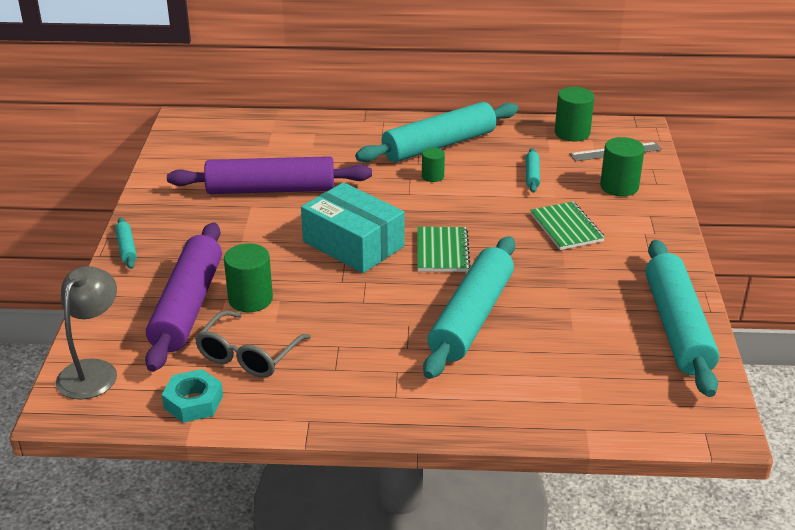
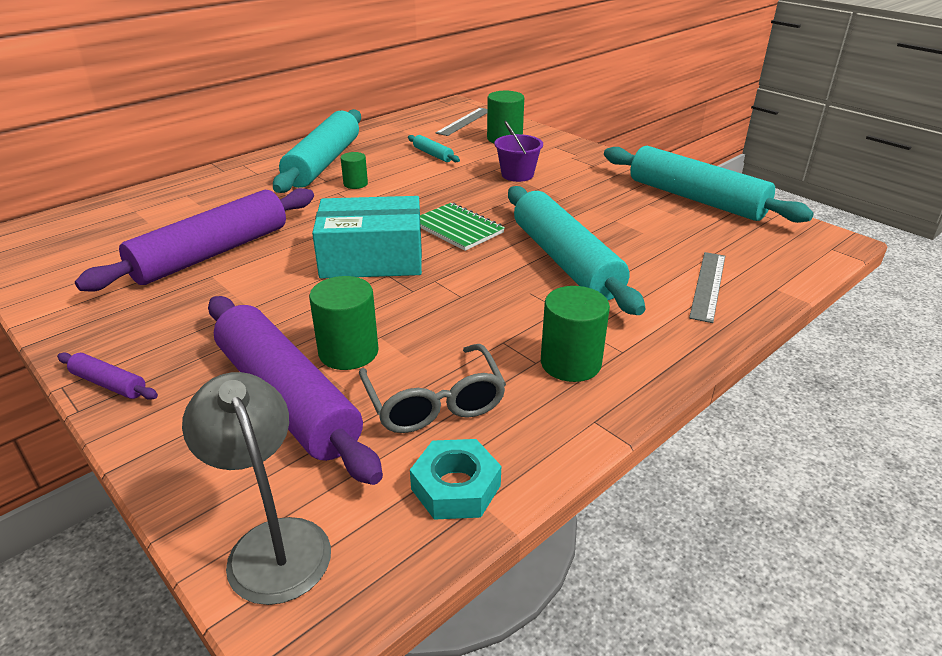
camera: 45 degrees left, 0 degrees up
(126, 248) = (109, 384): turquoise rolling pin -> purple rolling pin
(538, 395) = (708, 285): none -> grey ruler
(566, 228) = (517, 175): green notebook -> purple bucket
(572, 133) = (414, 121): green cylinder -> green cylinder (570, 363)

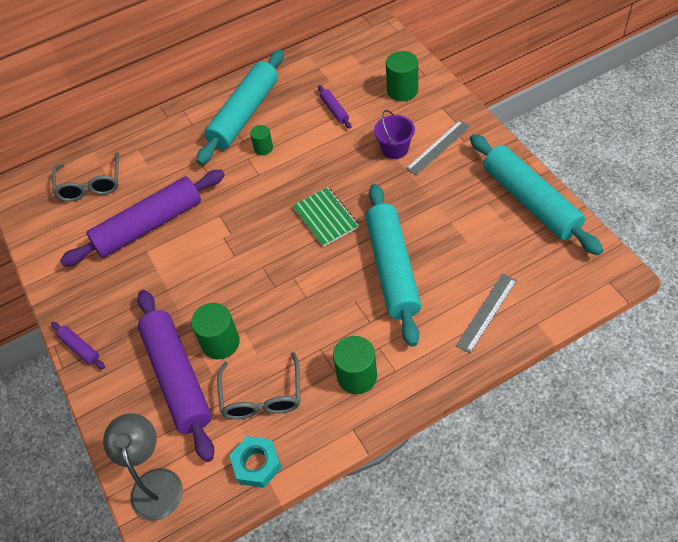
camera: 20 degrees right, 20 degrees up
(120, 226) = (90, 185): none -> grey glasses
(372, 258) = (255, 246): turquoise box -> none
(433, 154) = (334, 110): turquoise rolling pin -> purple rolling pin
(464, 121) = (376, 58): grey ruler -> grey ruler (438, 147)

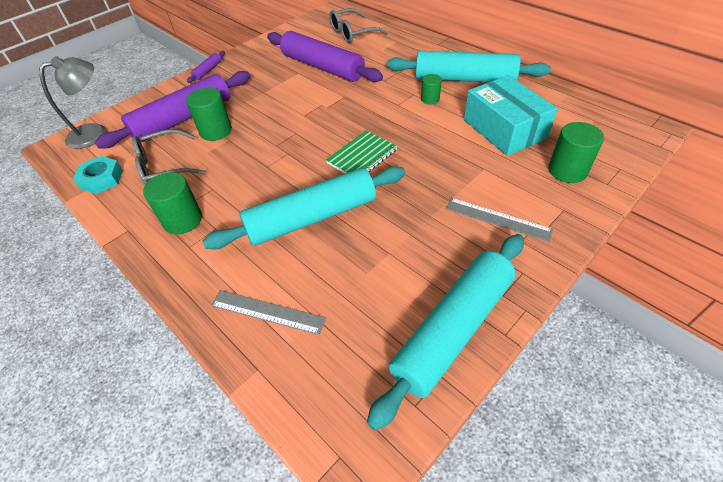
camera: 70 degrees right, 5 degrees down
(334, 110) = (504, 129): purple rolling pin -> turquoise box
(395, 149) = (475, 184): purple bucket -> none

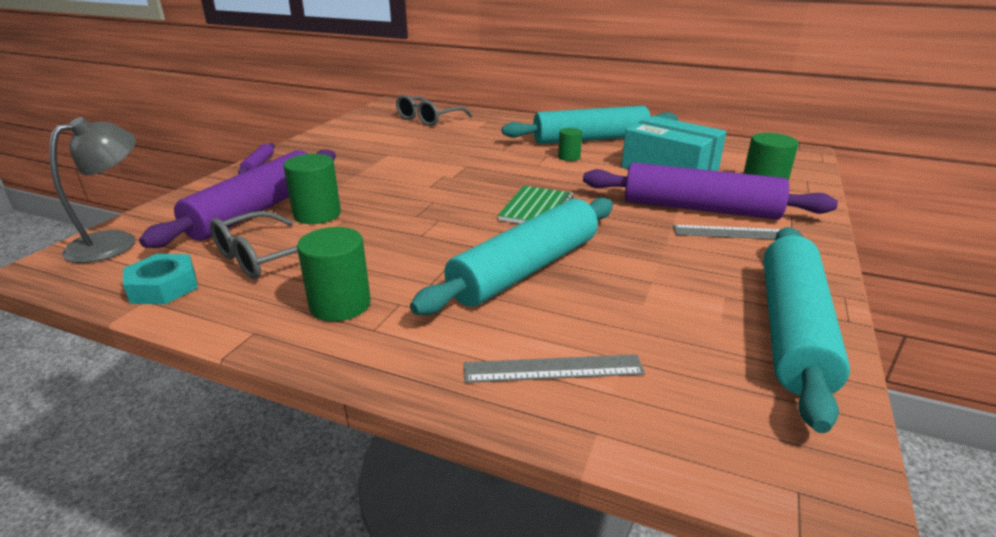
camera: 25 degrees left, 20 degrees down
(322, 67) = (416, 147): purple rolling pin -> purple rolling pin (699, 209)

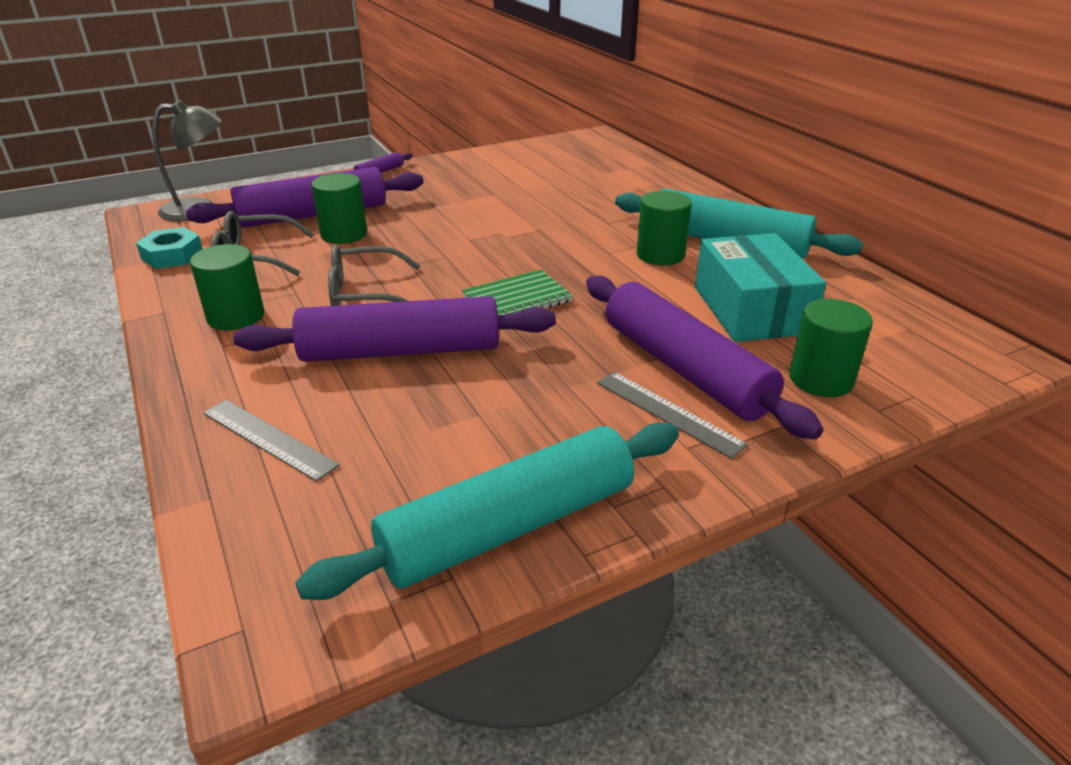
camera: 40 degrees right, 5 degrees up
(429, 119) = (599, 165): grey glasses -> grey glasses (365, 294)
(526, 269) = (401, 351): turquoise rolling pin -> purple rolling pin
(569, 157) = (660, 255): green cylinder -> green cylinder, size x1.68

